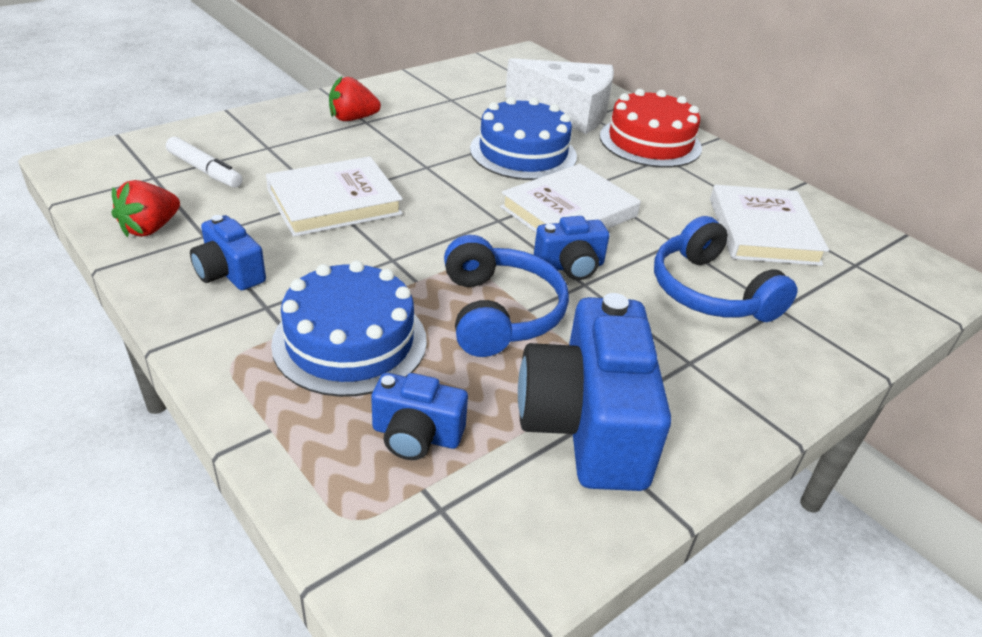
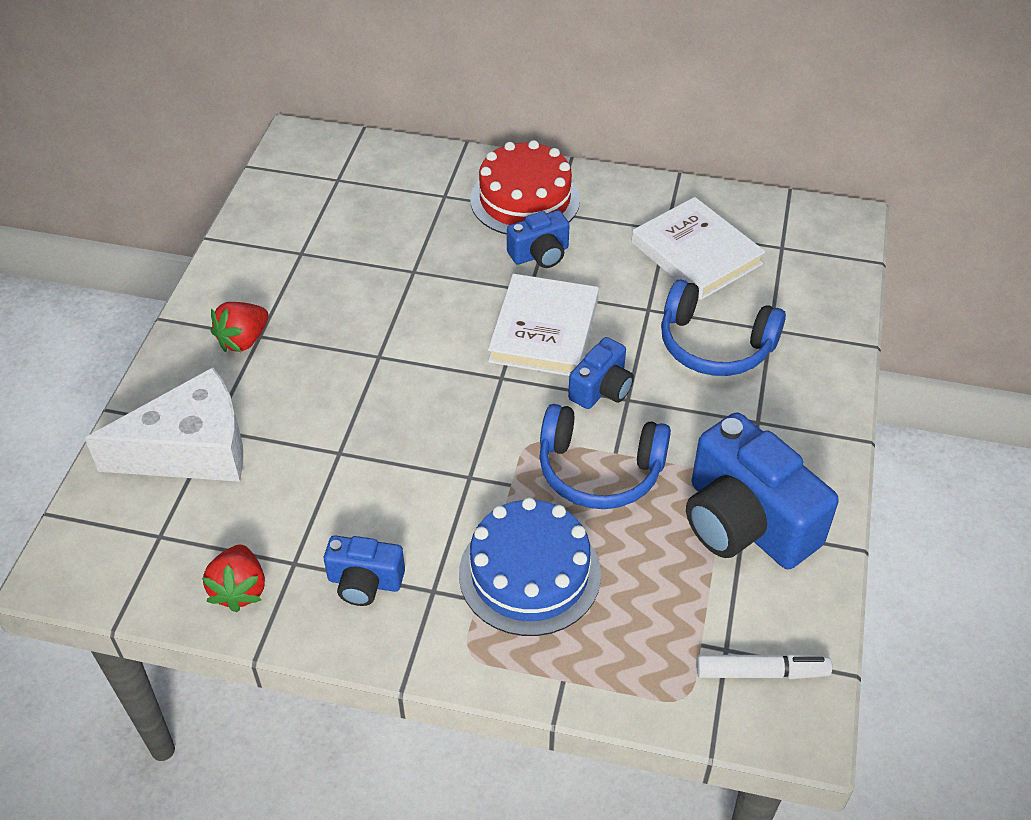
camera: 35 degrees left, 10 degrees up
(205, 170) = (195, 496): white marker -> white marker (761, 672)
(334, 202) = (353, 451): white book -> none
(416, 435) = (656, 611): blue camera -> blue camera (540, 254)
(499, 313) = (599, 470): blue headphones -> blue headphones turned 150 degrees clockwise
(523, 153) = (438, 283): blue cake -> none
(568, 111) = (420, 201): white cheese -> white cheese (191, 449)

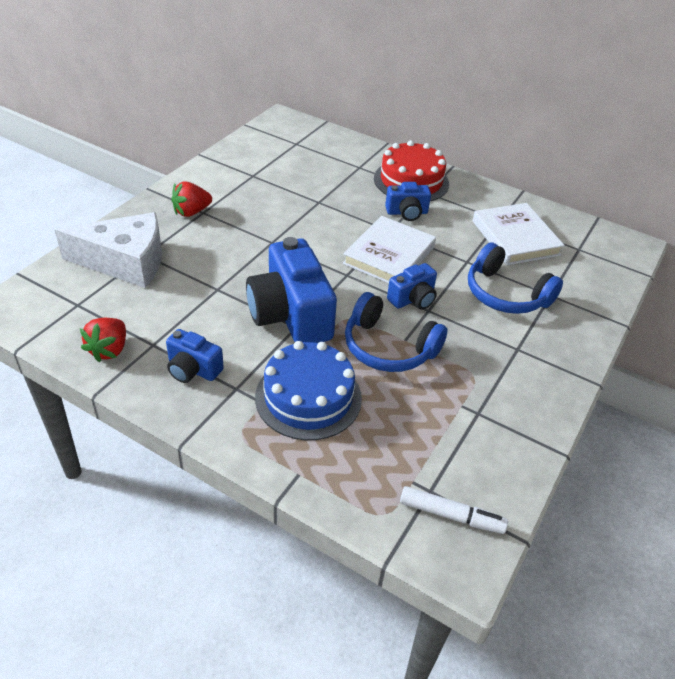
camera: 15 degrees right, 5 degrees down
(745, 522) = (481, 410): blue camera -> blue camera (291, 315)

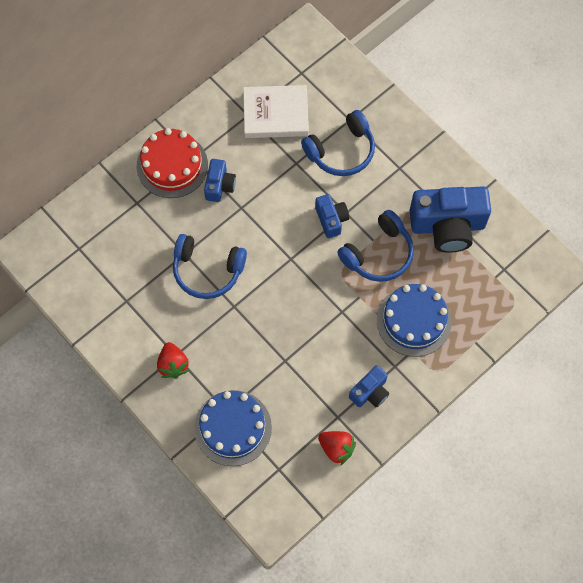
camera: 70 degrees left, 25 degrees up
(126, 262) = (233, 428): white cheese -> blue cake
(291, 315) = (328, 312): blue camera -> blue camera (447, 226)
(306, 218) = (207, 270): none -> blue headphones
(389, 255) = (274, 219): white book -> none
(451, 515) = (523, 264): white marker -> none

